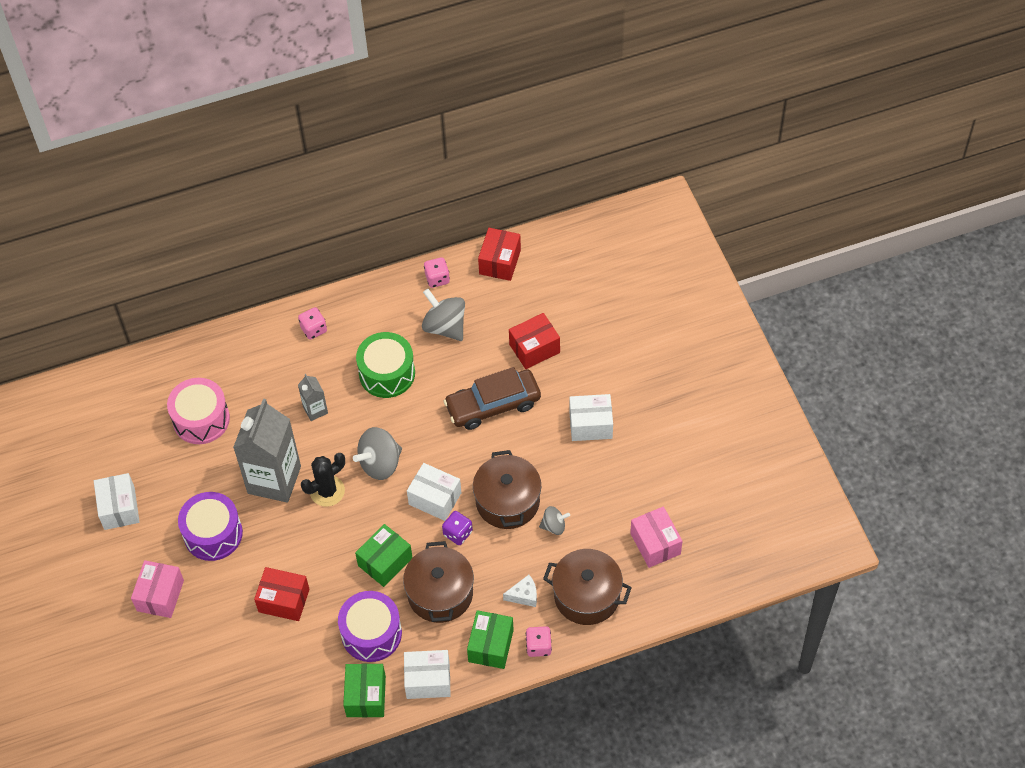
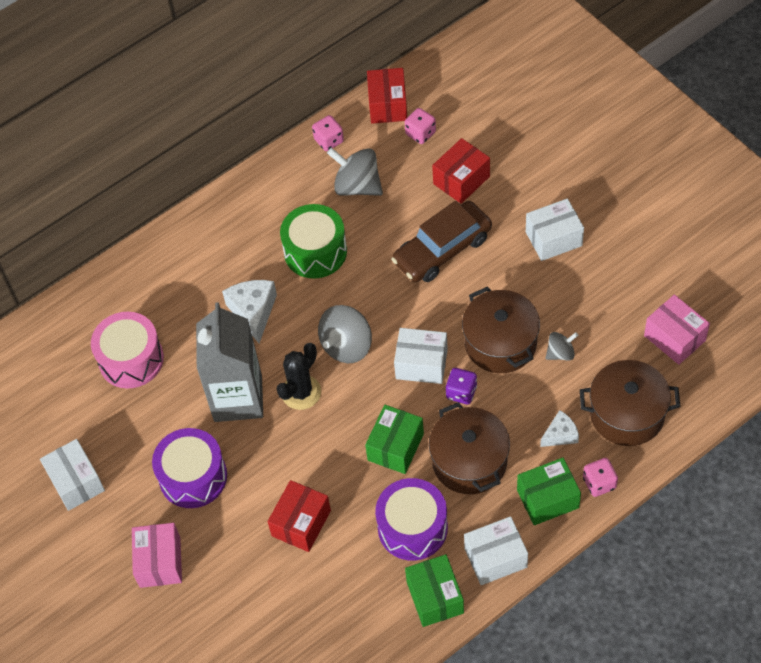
camera: 15 degrees left, 0 degrees up
(284, 600) = (301, 523): red box -> red box turned 60 degrees counterclockwise
(313, 329) = (217, 230): pink dice -> pink dice (420, 133)
(315, 410) = (253, 312): grey carton -> white cheese
(491, 646) = (548, 499): green box -> green box turned 75 degrees clockwise

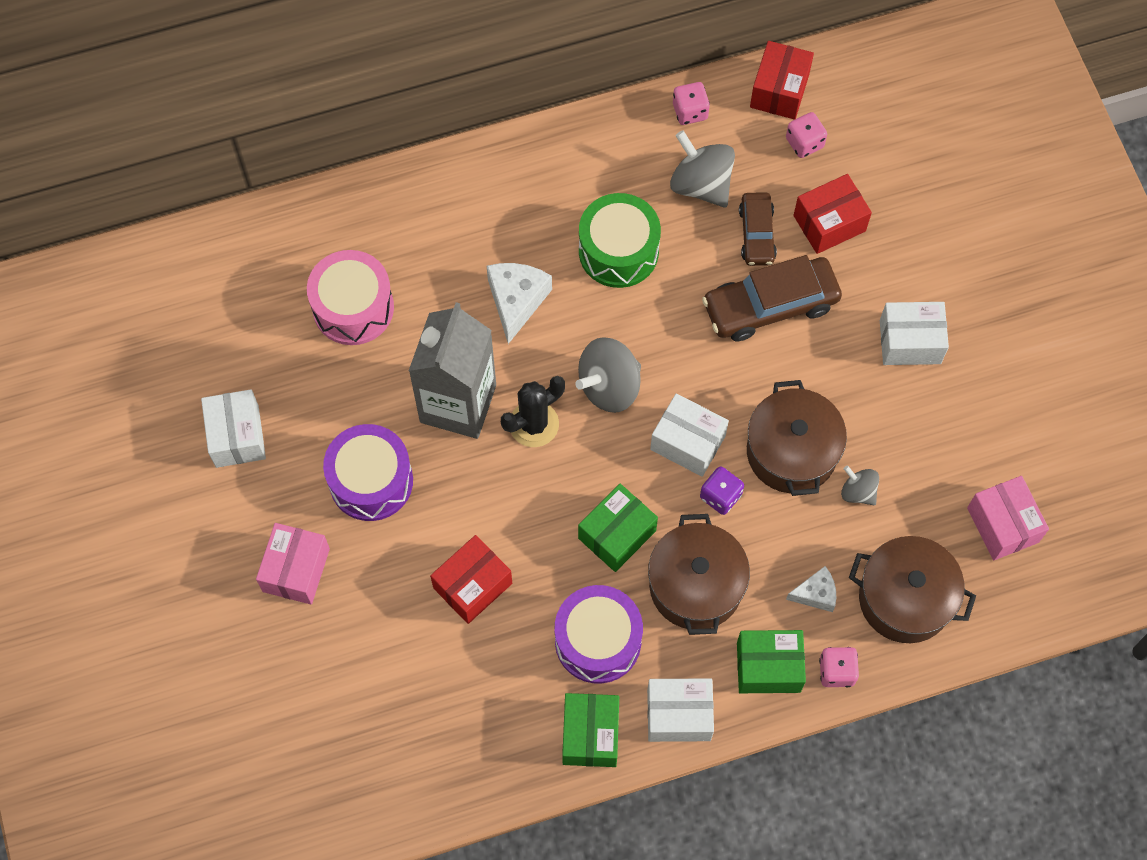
camera: 15 degrees right, 10 degrees up
(412, 205) = (756, 234): none -> brown car
(560, 353) = (858, 492): grey spinning top -> grey spinning top turned 135 degrees counterclockwise

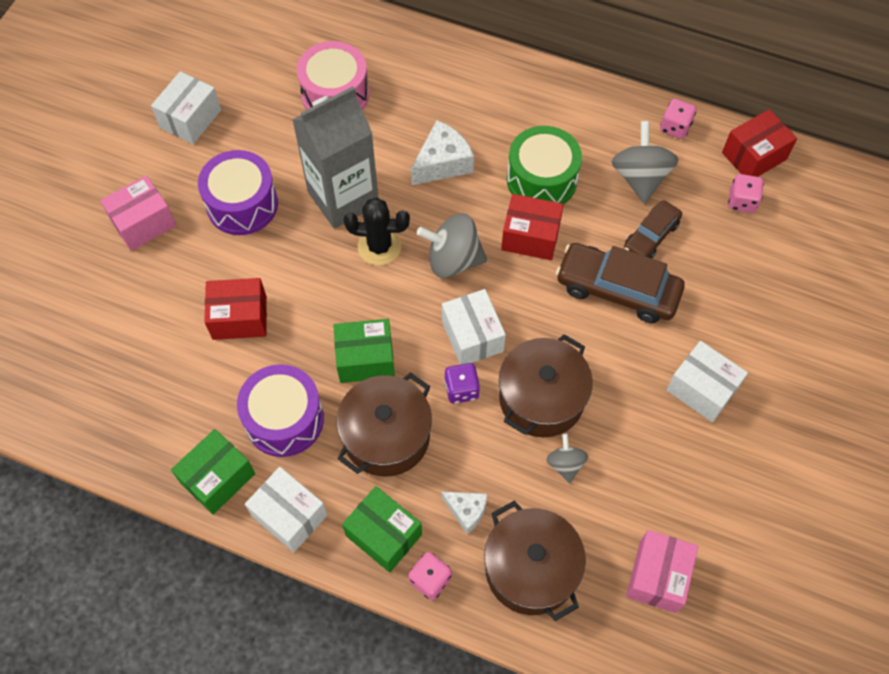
camera: 40 degrees right, 5 degrees down
(829, 223) = (712, 266): red box -> red box (530, 237)

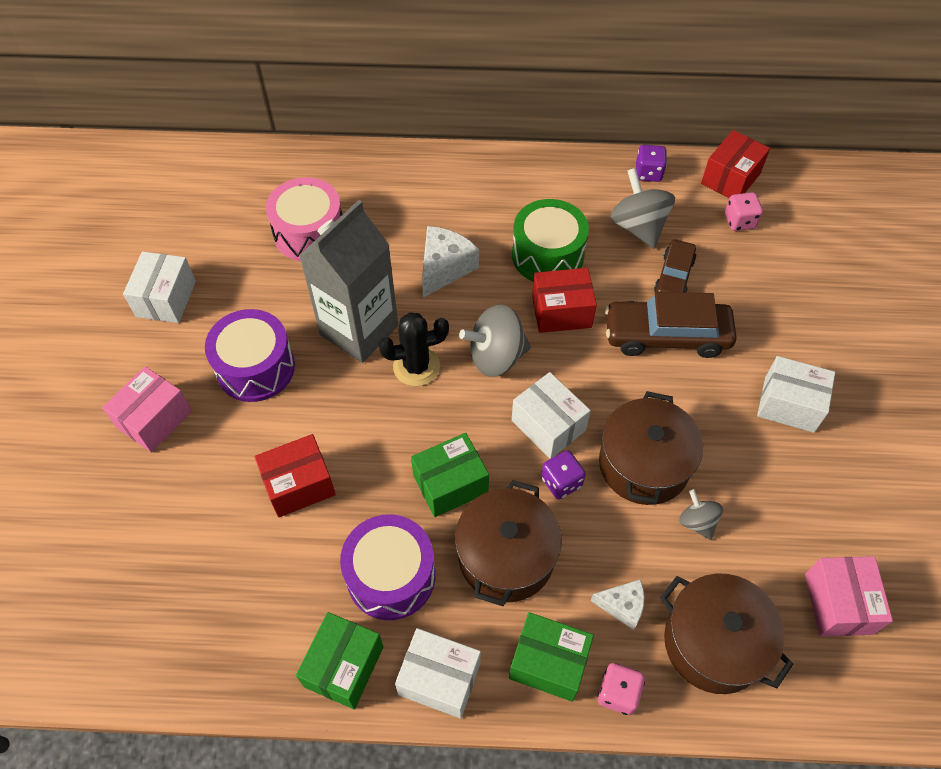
camera: 20 degrees left, 5 degrees down
(675, 127) = (648, 173): pink dice -> purple dice

